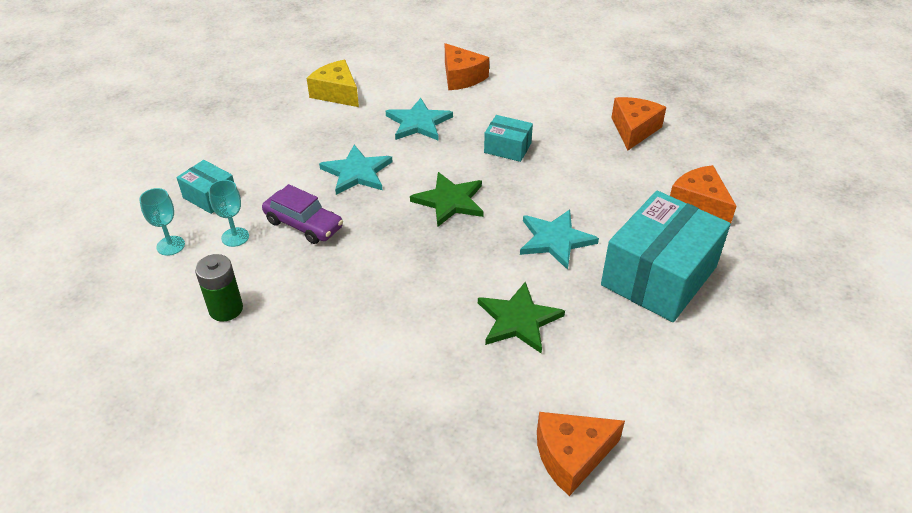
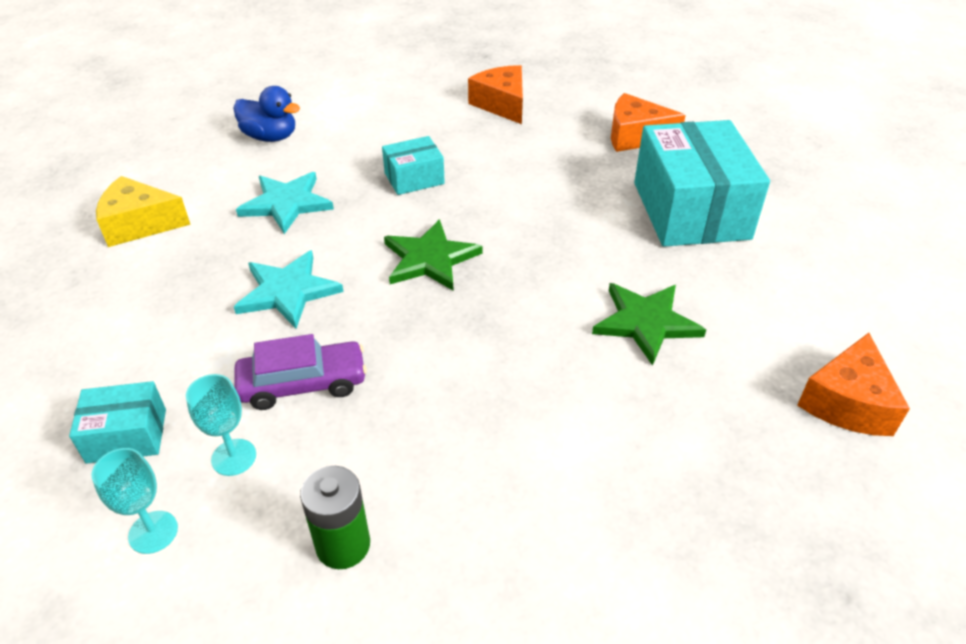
camera: 45 degrees left, 0 degrees up
(461, 77) = (270, 137): orange cheese -> blue duck
(555, 240) = (573, 233): turquoise star -> none

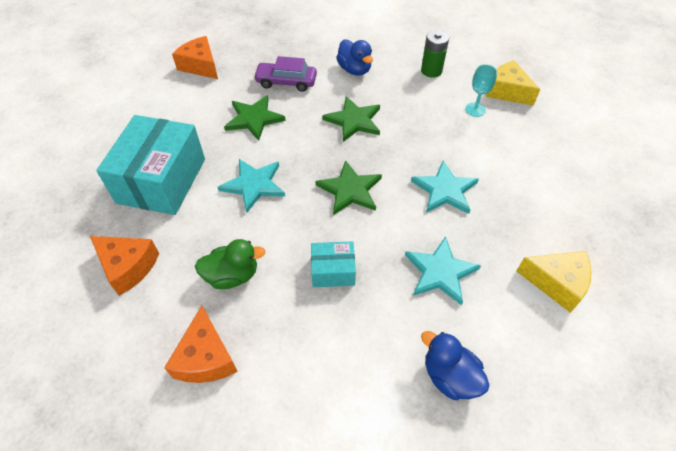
camera: 160 degrees left, 10 degrees up
(127, 435) = (527, 130): turquoise box -> none
(153, 532) = (507, 91): turquoise goblet -> yellow cheese
(303, 384) = (440, 133): purple car -> purple car (286, 82)
(472, 365) = (354, 120): none -> green star
(522, 153) = (232, 275): none -> green duck
(526, 490) = (354, 70): none -> blue duck
(567, 233) = (254, 185): none -> turquoise star
(847, 402) = (200, 66): orange cheese -> orange cheese turned 90 degrees counterclockwise

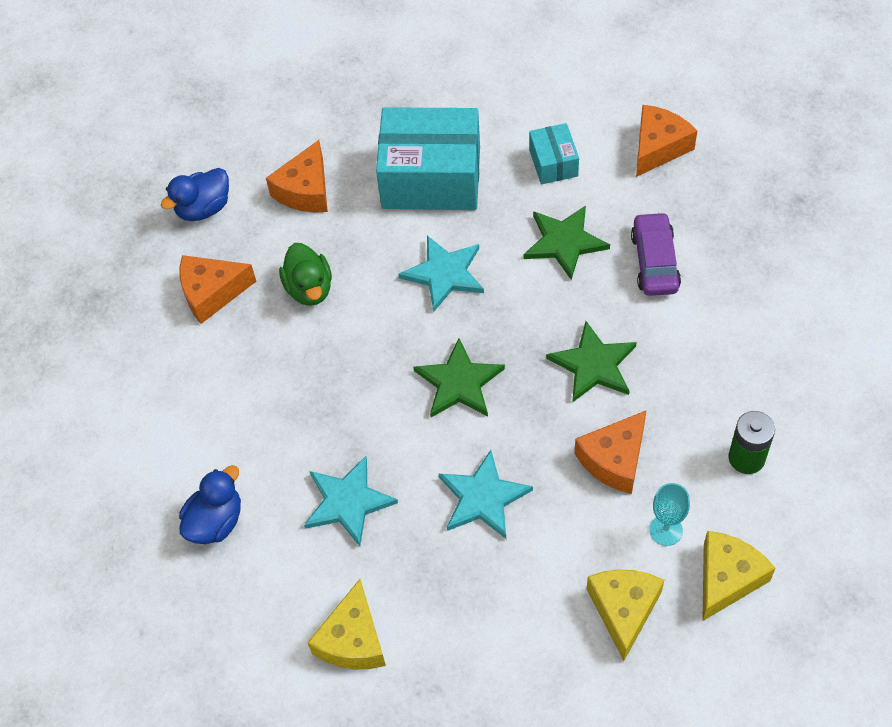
camera: 85 degrees right, 5 degrees up
(333, 271) = (331, 386): turquoise box -> turquoise box (553, 163)
(354, 70) = (713, 346): blue duck -> blue duck (204, 208)
(424, 123) = (614, 459): none -> orange cheese
(527, 136) = (624, 610): none -> yellow cheese

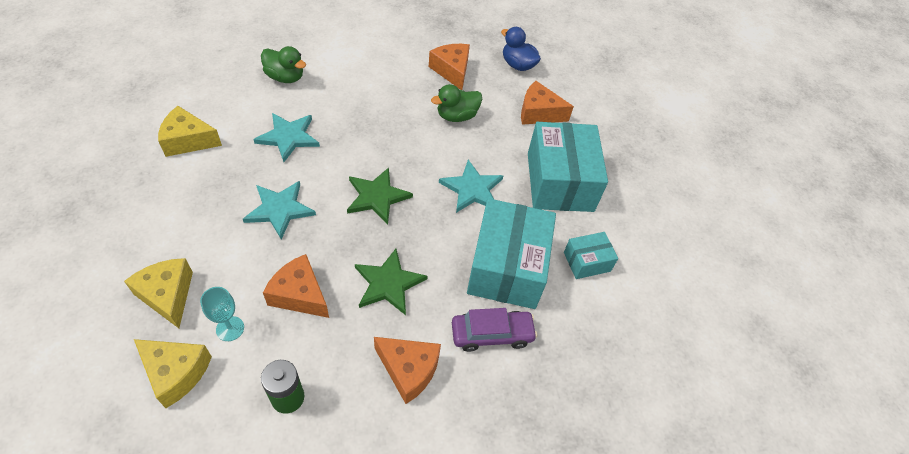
camera: 75 degrees right, 5 degrees down
(216, 521) = (285, 77): blue duck -> green duck
(564, 242) = (507, 267): green star -> turquoise box
(624, 610) = (168, 295): yellow cheese -> yellow cheese turned 120 degrees counterclockwise
(658, 147) = (617, 344): orange cheese -> orange cheese (409, 370)

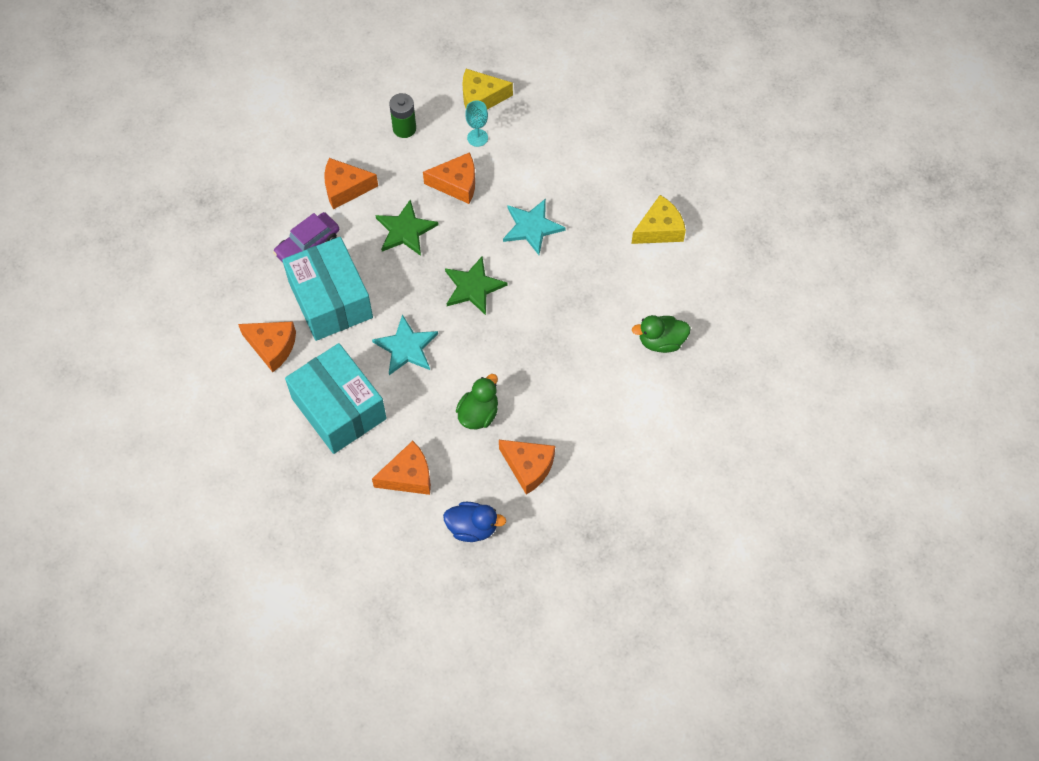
camera: 150 degrees right, 10 degrees up
(168, 295) = (536, 129): yellow cheese -> none
(288, 137) = (592, 287): turquoise star -> none
(587, 262) = (272, 347): turquoise box -> orange cheese

